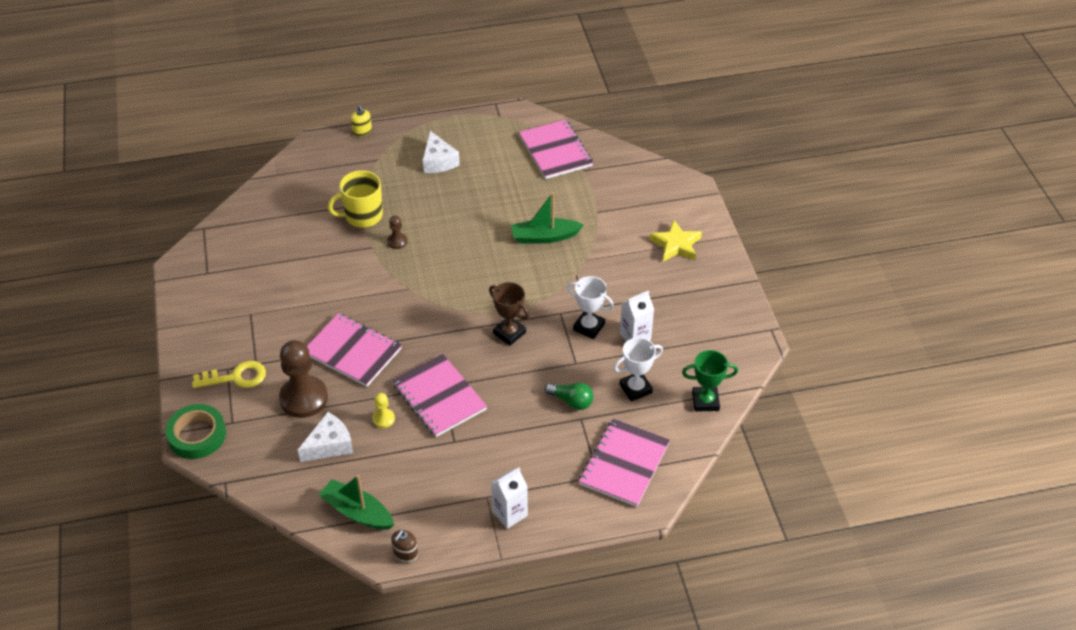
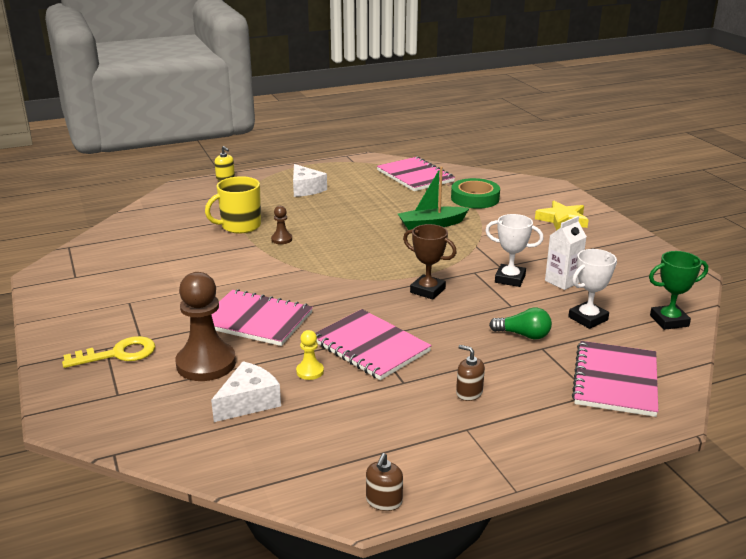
camera: 10 degrees left, 20 degrees down
(197, 435) = (71, 411): green tape -> green tape (475, 198)
(357, 512) = (303, 464): green boat -> none
(502, 460) = (469, 393): none -> brown soap dispenser
(510, 513) = (504, 442): white carton -> none

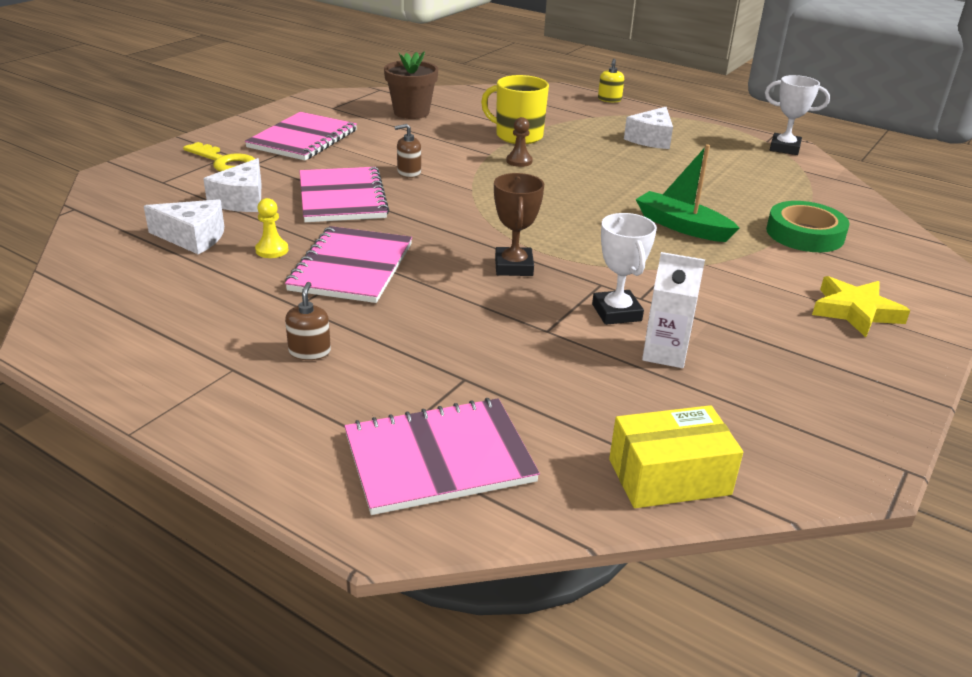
camera: 55 degrees right, 5 degrees up
(138, 249) = (411, 112): none -> brown flower pot
(206, 364) = (242, 200): brown pawn -> white cheese
(384, 501) = (67, 353): brown soap dispenser -> brown soap dispenser (409, 172)
(415, 176) = (796, 183): pink notebook -> pink notebook (303, 139)
(523, 335) = (482, 357): green light bulb -> none
(588, 318) = (584, 398): white trophy -> white trophy (784, 148)
(669, 321) = (669, 477): green trophy -> yellow box

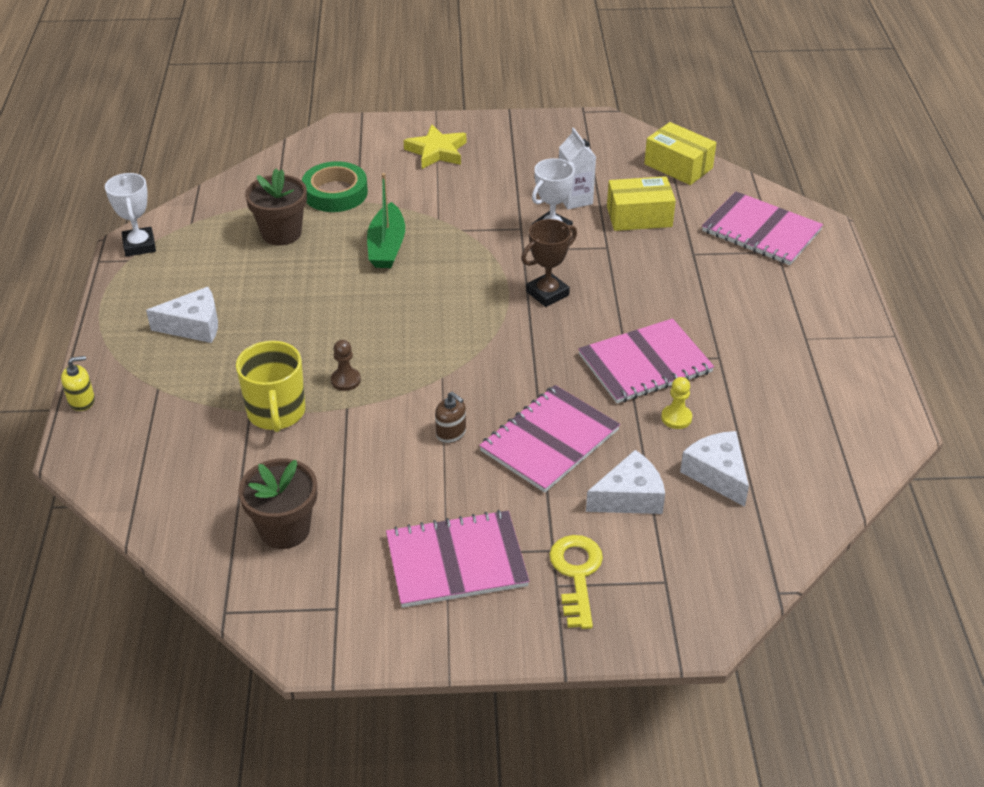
camera: 125 degrees left, 10 degrees up
(309, 351) = (751, 320): brown soap dispenser -> none
(580, 379) = (639, 216): none -> yellow box
(752, 195) = (281, 233): none -> brown flower pot

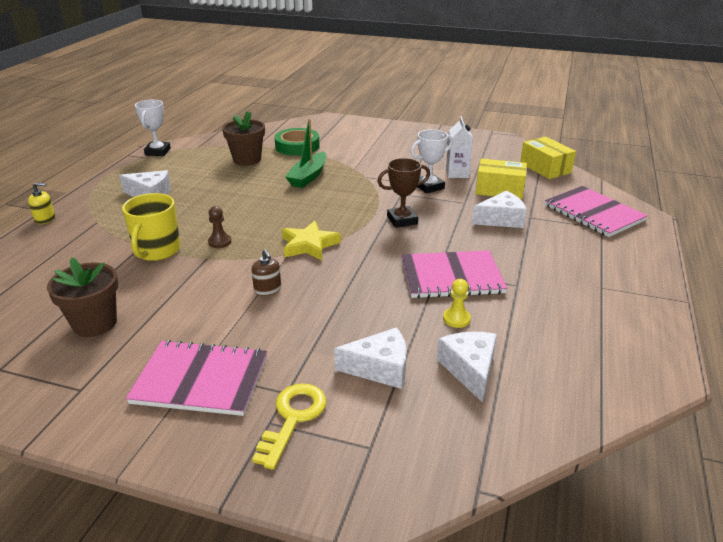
camera: 20 degrees right, 10 degrees down
(437, 151) = (378, 137): yellow star -> yellow star (309, 245)
(549, 440) = (340, 311): pink notebook -> none
(662, 265) = (501, 219): none -> white cheese

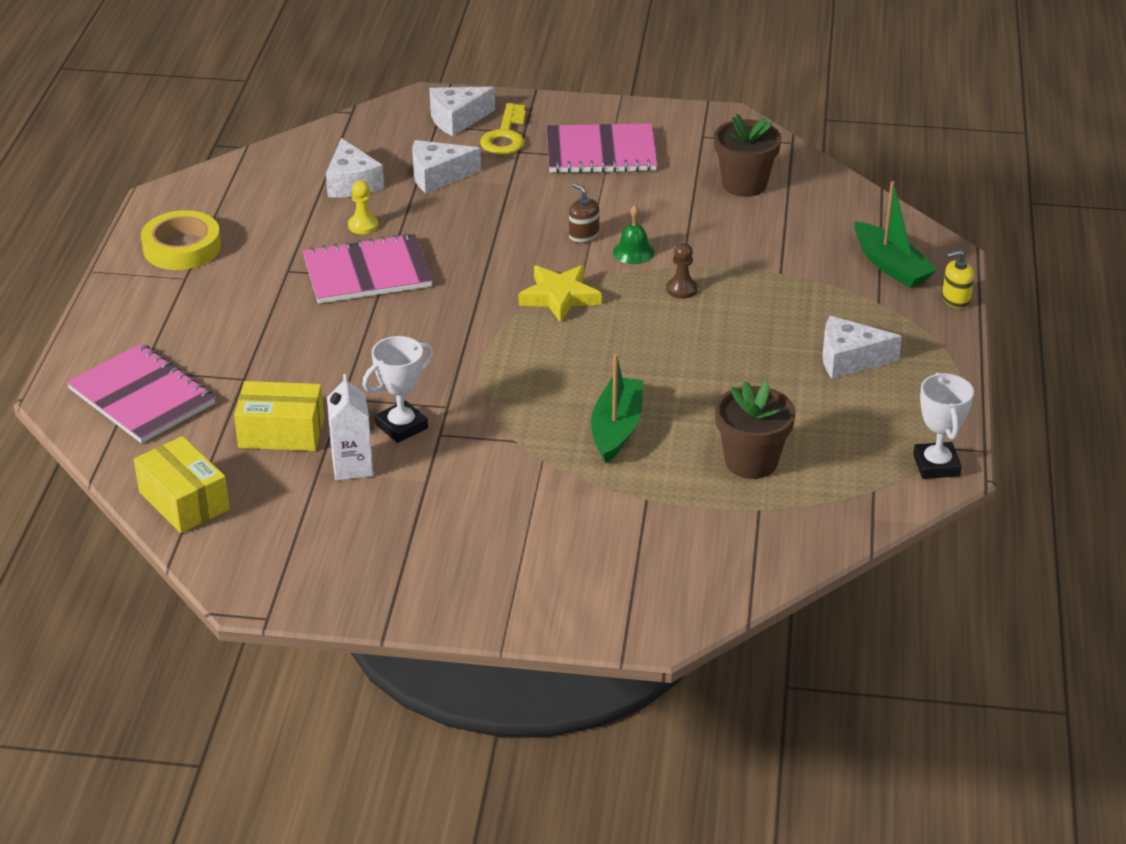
camera: 170 degrees right, 5 degrees up
(59, 243) = (891, 266): none -> green boat
(157, 251) = (753, 269): yellow mug -> none
(236, 272) = (633, 252): none -> green bell
(297, 146) = (676, 514): green tape -> none
(402, 220) = (439, 351): brown trophy -> none
(501, 219) = (289, 368): white cheese -> white cheese (457, 119)
(617, 314) = (182, 248): none -> yellow tape

